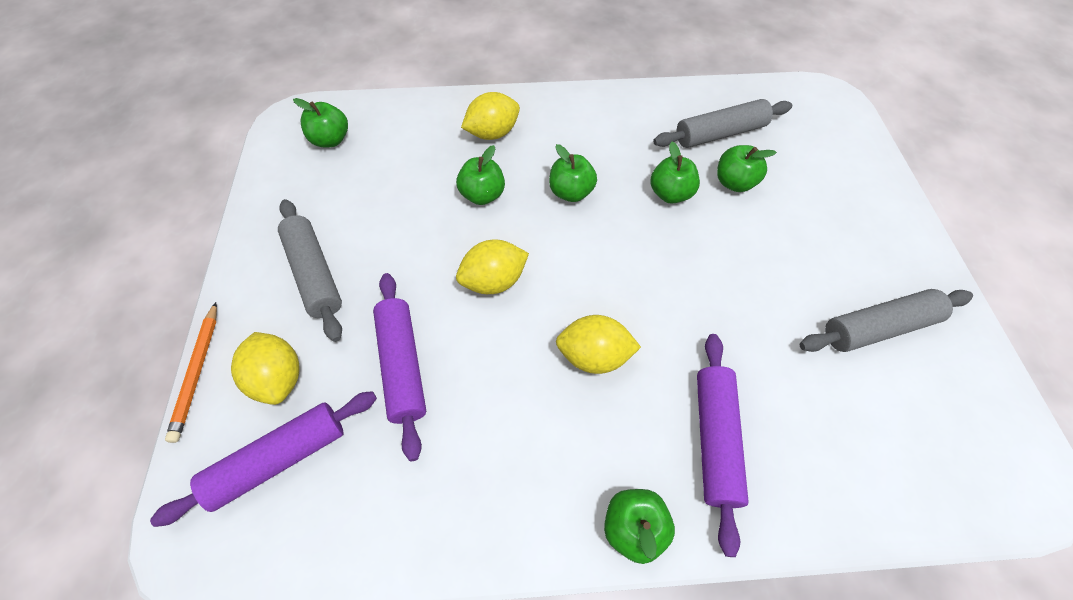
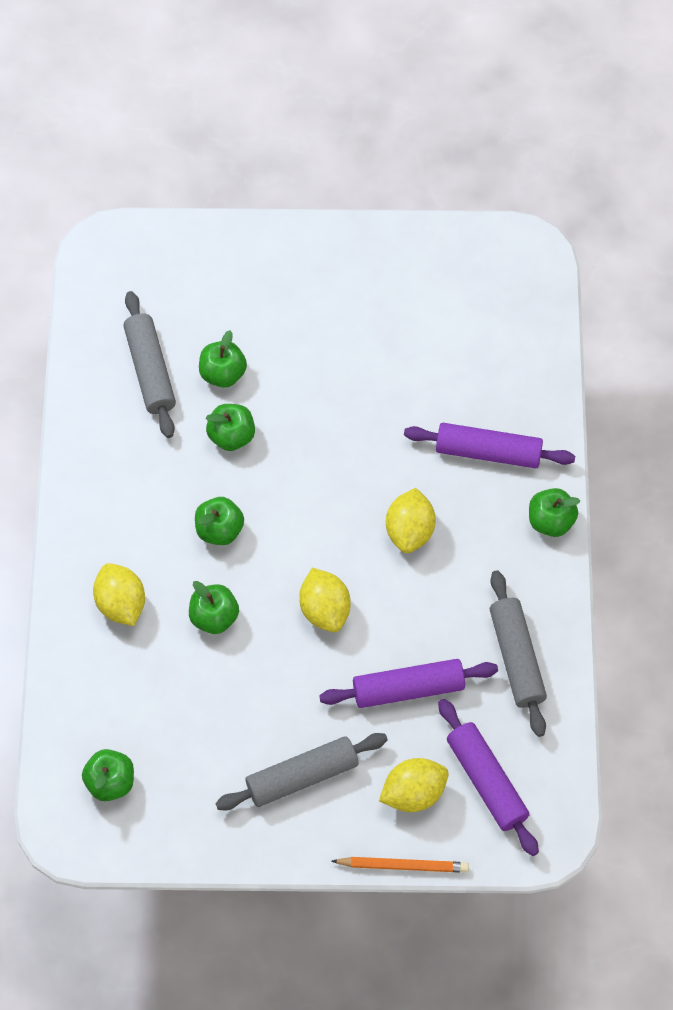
camera: 85 degrees left, 5 degrees up
(878, 327) = (398, 303): grey rolling pin -> grey rolling pin (516, 658)

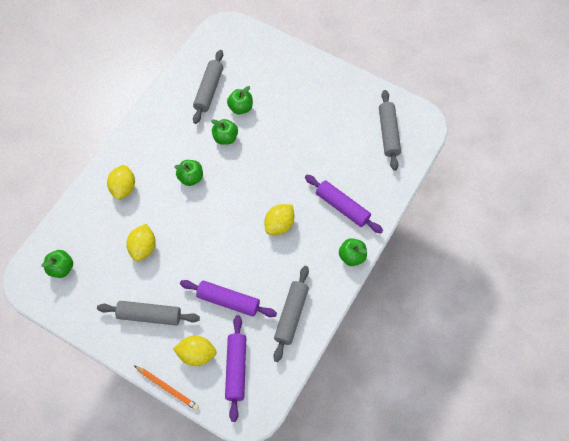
camera: 30 degrees right, 0 degrees up
(214, 617) = (161, 217): green apple -> none
(325, 610) = (214, 241): yellow lemon -> yellow lemon (143, 248)
(485, 297) = (388, 133): none -> grey rolling pin

